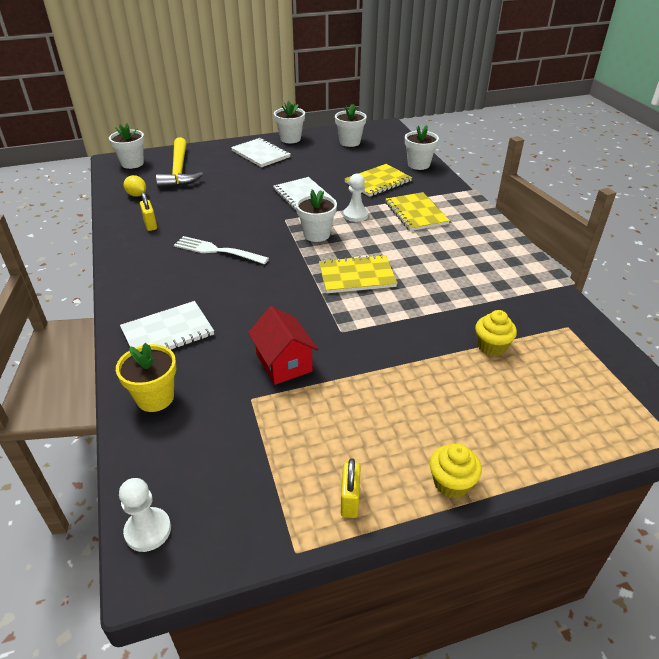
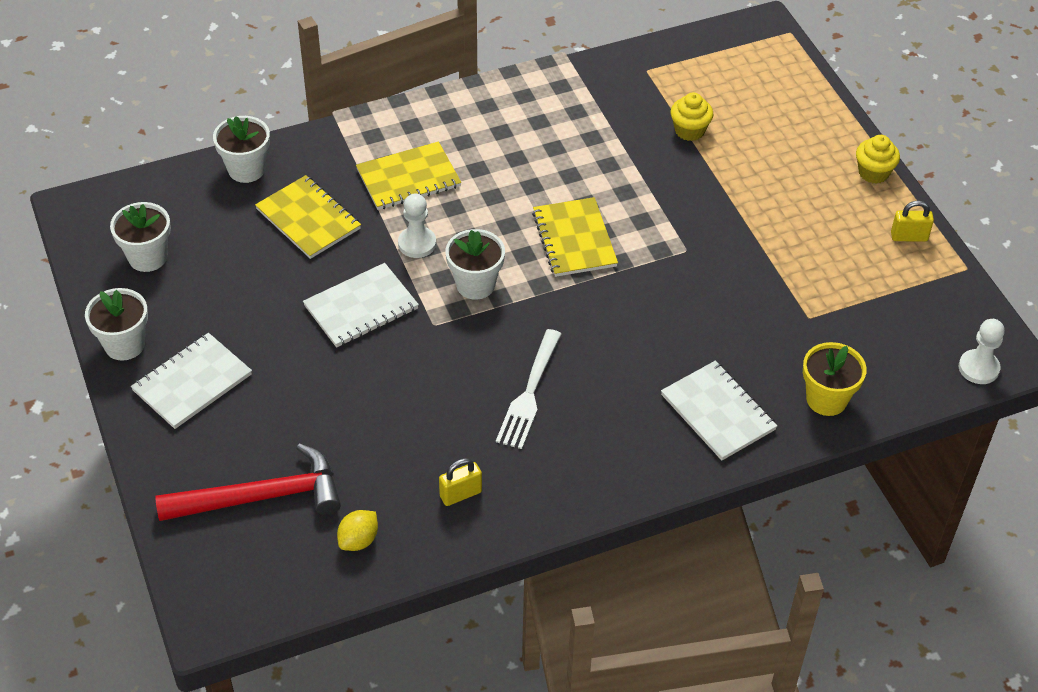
camera: 95 degrees left, 10 degrees up
(132, 163) = (225, 583): white flower pot -> none
(179, 171) = (262, 497): yellow hammer -> red hammer
(284, 363) = (749, 296): red house -> none

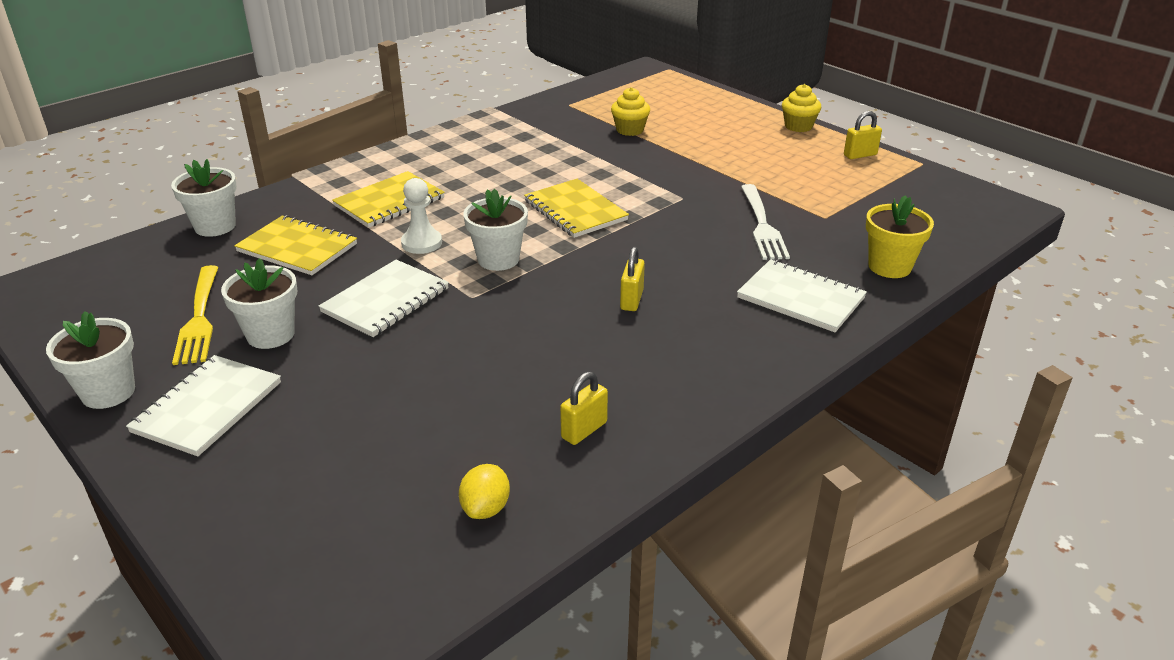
camera: 20 degrees left, 15 degrees down
(148, 257) = (119, 312): white flower pot -> white flower pot (270, 335)
(207, 282) = (199, 317): none -> yellow fork
(262, 497) = (340, 496): red hammer -> none
(529, 392) = (604, 326): white fork -> white fork (762, 225)
(568, 369) = (631, 300): none -> yellow padlock
(978, 368) = (994, 219): white pawn -> none

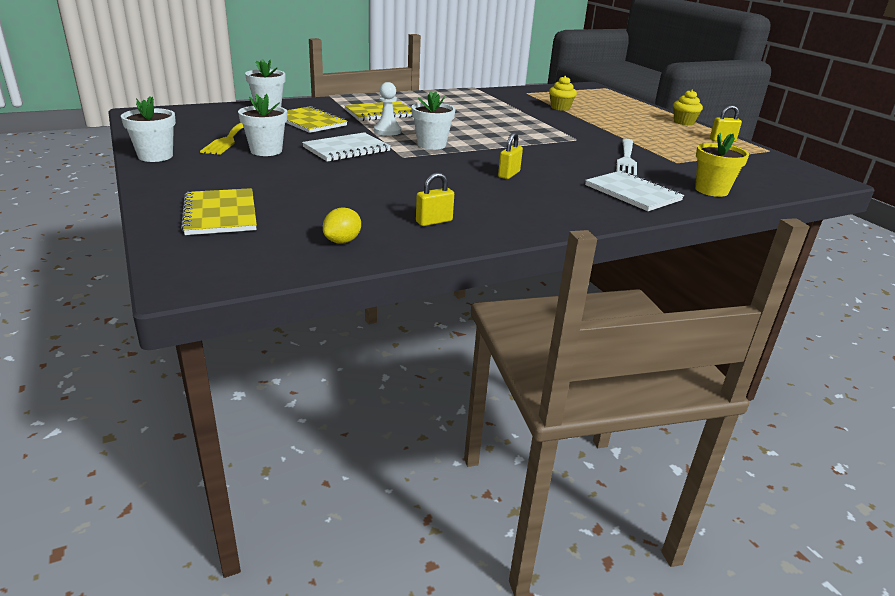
camera: 15 degrees right, 5 degrees down
(207, 407) = (206, 171): white notebook -> none
(575, 210) = (498, 133): yellow notebook -> yellow notebook (220, 214)

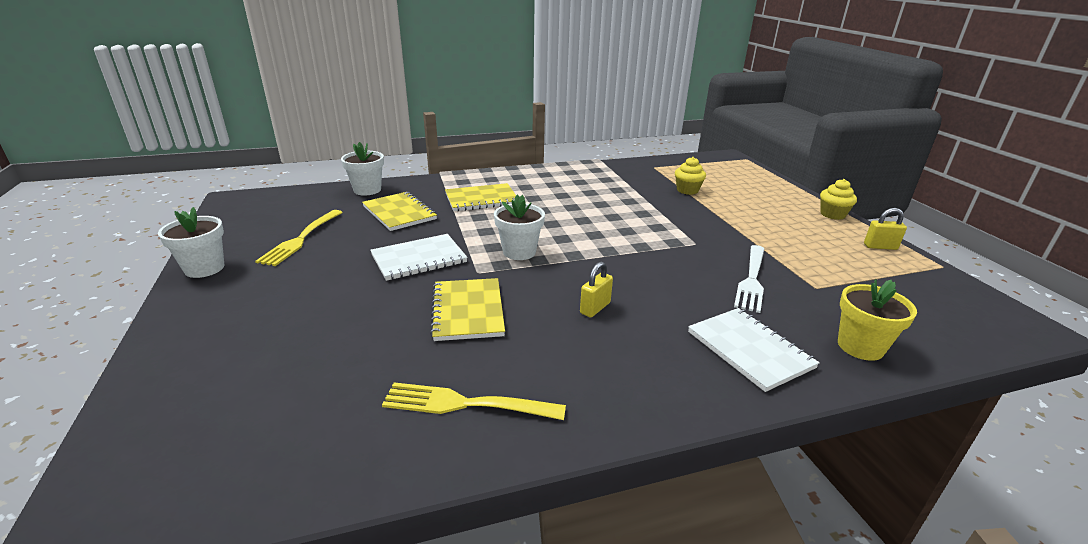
camera: 10 degrees right, 0 degrees up
(220, 214) = (211, 378): yellow notebook -> yellow notebook (467, 311)
(266, 151) = (328, 260): white flower pot -> none
(342, 241) = (331, 444): yellow lemon -> none
(387, 131) = (478, 228): white pawn -> none
(434, 221) = (467, 404): yellow padlock -> yellow fork

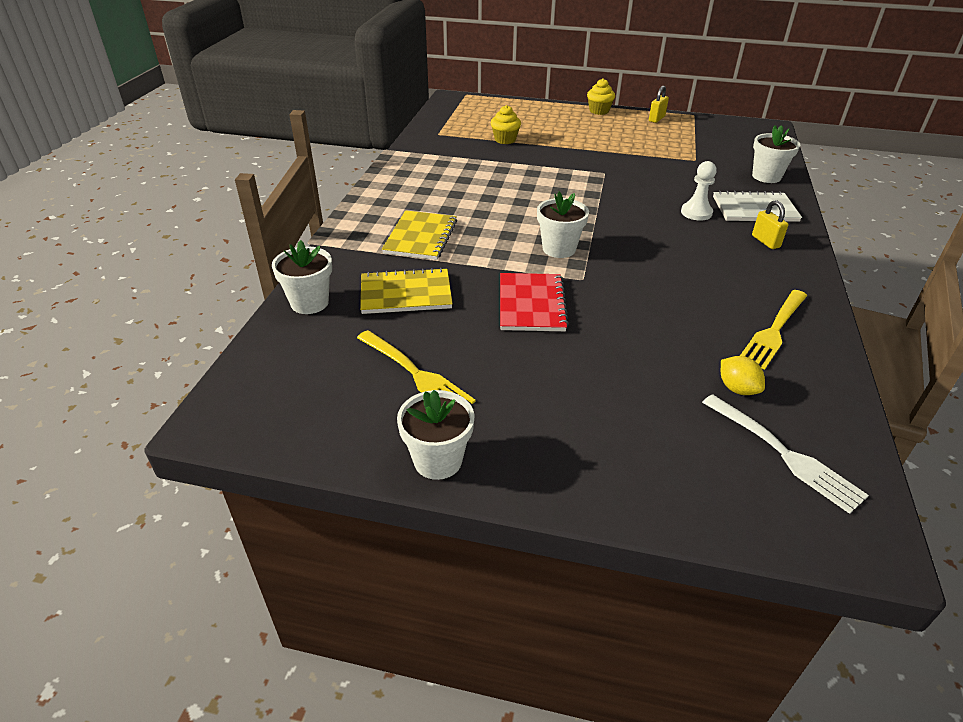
camera: 60 degrees left, 10 degrees up
(337, 392) = (737, 389): none -> yellow lemon
(419, 259) = (531, 304): white notebook -> red notebook
(467, 311) = (647, 300): yellow notebook -> none
(595, 308) = (675, 244): yellow padlock -> yellow padlock (765, 241)
(682, 309) = (696, 213): none -> white pawn
(751, 279) = (671, 174): white fork -> white fork (783, 453)
(860, 347) = (766, 176): yellow flower pot -> white flower pot

